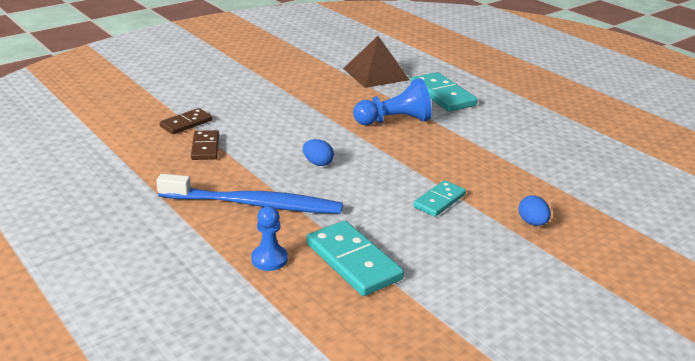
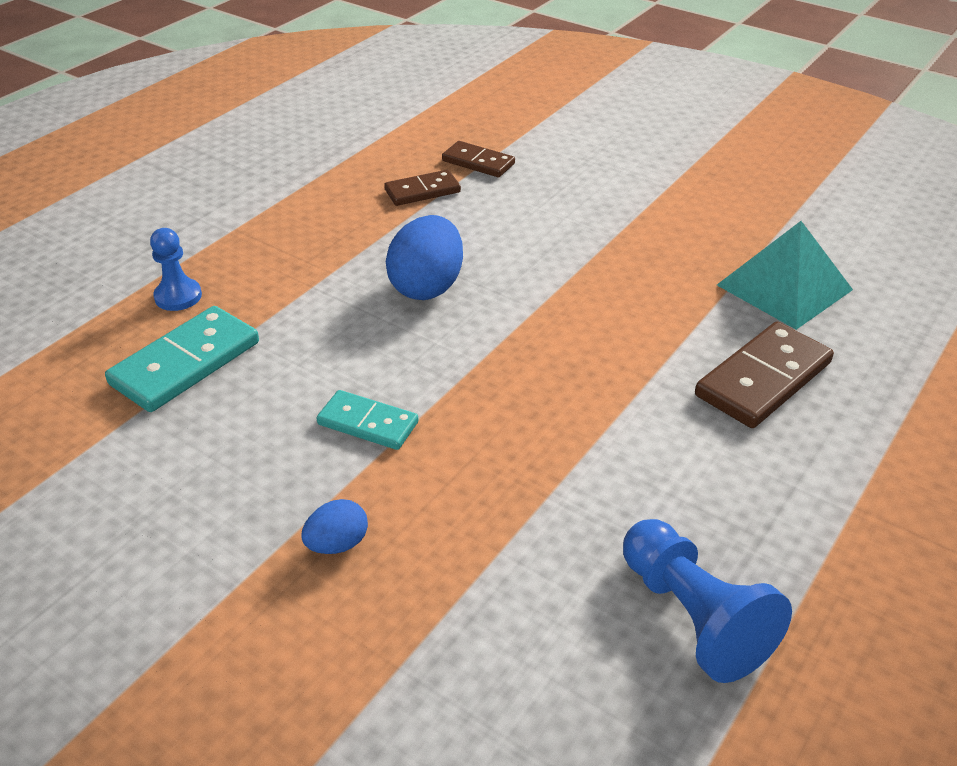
camera: 75 degrees right, 10 degrees up
(254, 204) = (297, 259): blue toothbrush -> none
(318, 163) = (427, 287): blue egg -> blue egg, size x1.87
(375, 74) = (784, 287): brown pyramid -> turquoise pyramid
(394, 121) = (611, 337): blue pawn -> blue pawn (693, 617)
(442, 95) = (763, 379): turquoise domino -> brown domino

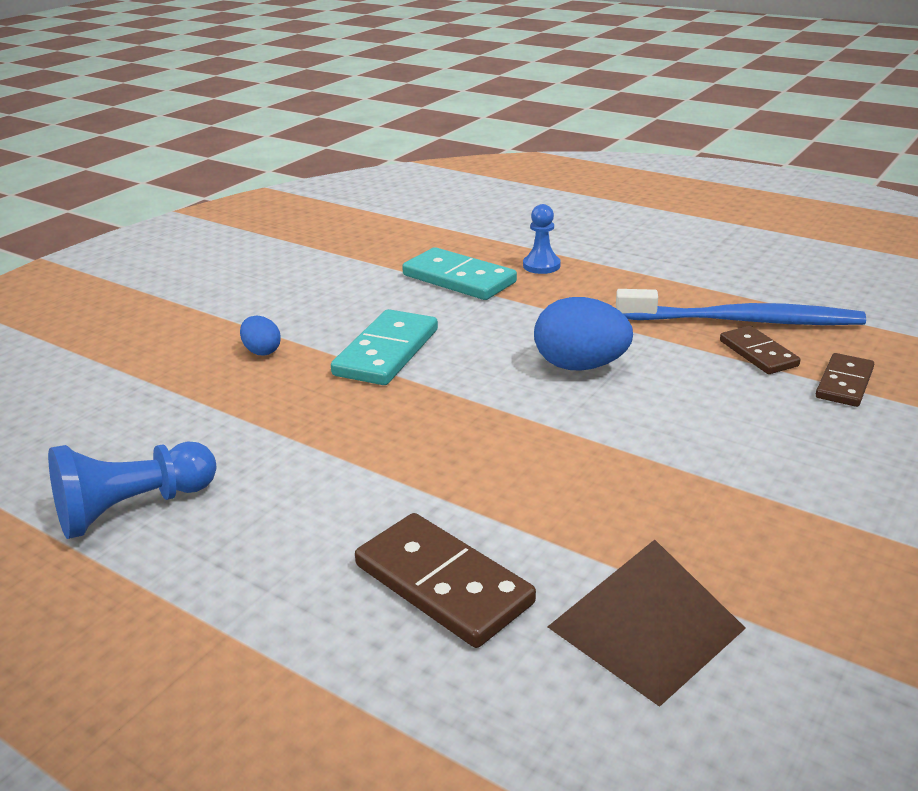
camera: 90 degrees right, 10 degrees down
(360, 189) = (743, 321): none -> blue toothbrush
(367, 423) = (386, 352): turquoise domino -> turquoise domino, size x1.61
(784, 287) = (646, 627): turquoise pyramid -> brown pyramid

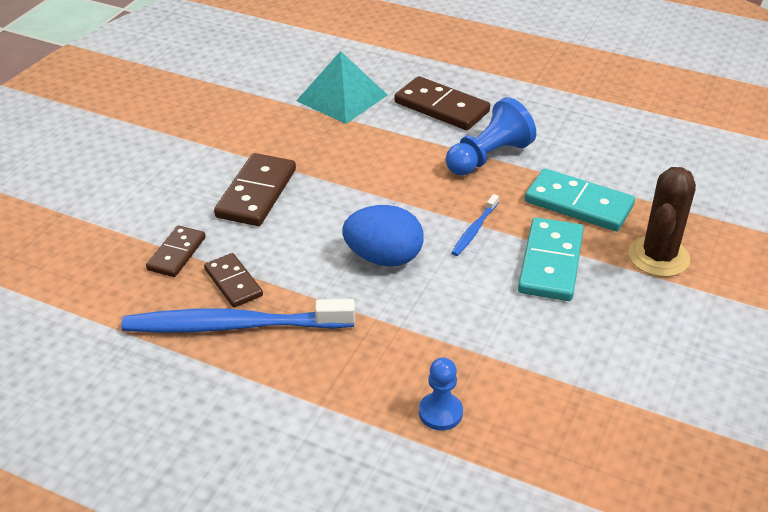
camera: 170 degrees right, 10 degrees up
(133, 508) = (634, 130): blue pawn -> blue pawn (488, 157)
(262, 351) = (658, 257): blue egg -> brown cactus
(459, 279) = (527, 378): turquoise domino -> turquoise domino (578, 204)
(461, 387) = (474, 230): none -> blue toothbrush
(646, 627) = (342, 97): brown pyramid -> turquoise pyramid
(766, 448) = (256, 193): none -> brown domino

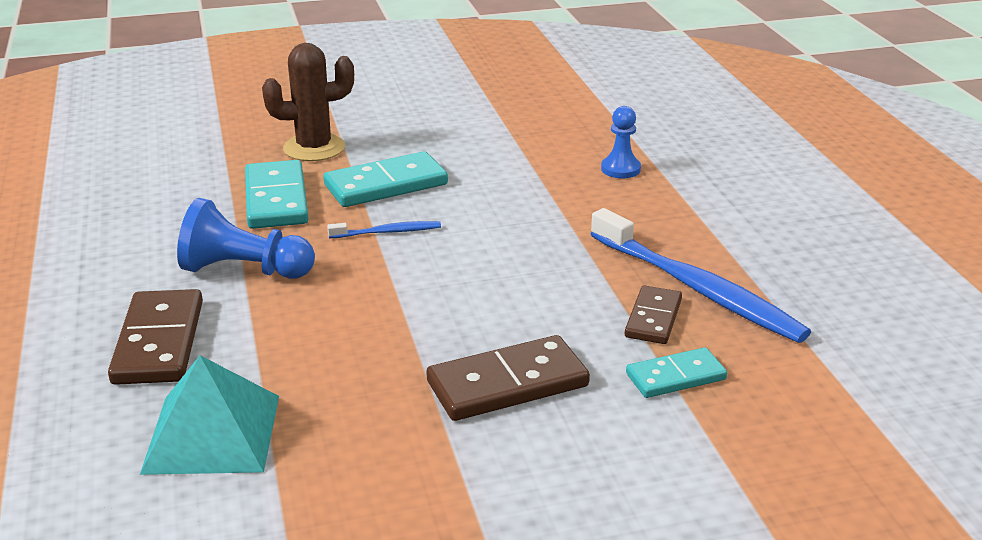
camera: 130 degrees left, 10 degrees down
(177, 254) = (675, 376): brown domino -> turquoise domino
(384, 258) = (495, 258): blue egg -> none

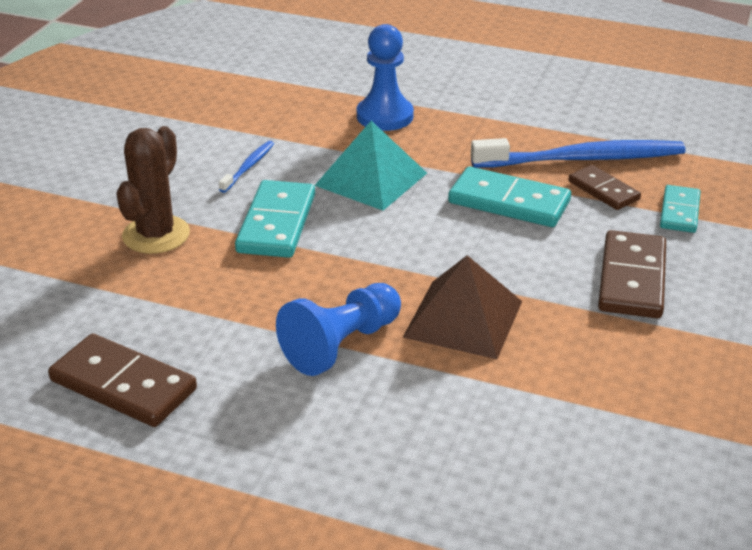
camera: 55 degrees left, 5 degrees up
(158, 342) = (415, 429): brown domino -> brown domino (123, 385)
(212, 433) = (583, 439): turquoise pyramid -> turquoise pyramid (371, 179)
(276, 199) = (230, 287): turquoise domino -> turquoise domino (509, 202)
(338, 313) = (463, 319): none -> brown pyramid
(387, 232) = (359, 251): blue toothbrush -> blue toothbrush (248, 167)
(620, 169) = (385, 116): blue pawn -> blue pawn, size x1.59

